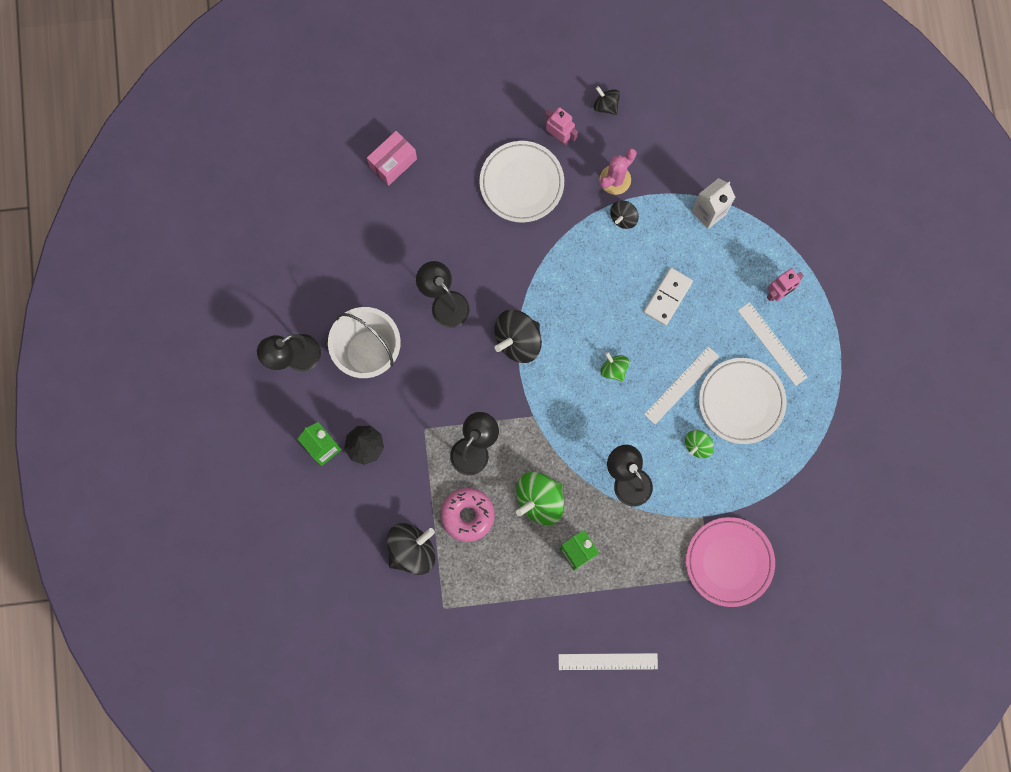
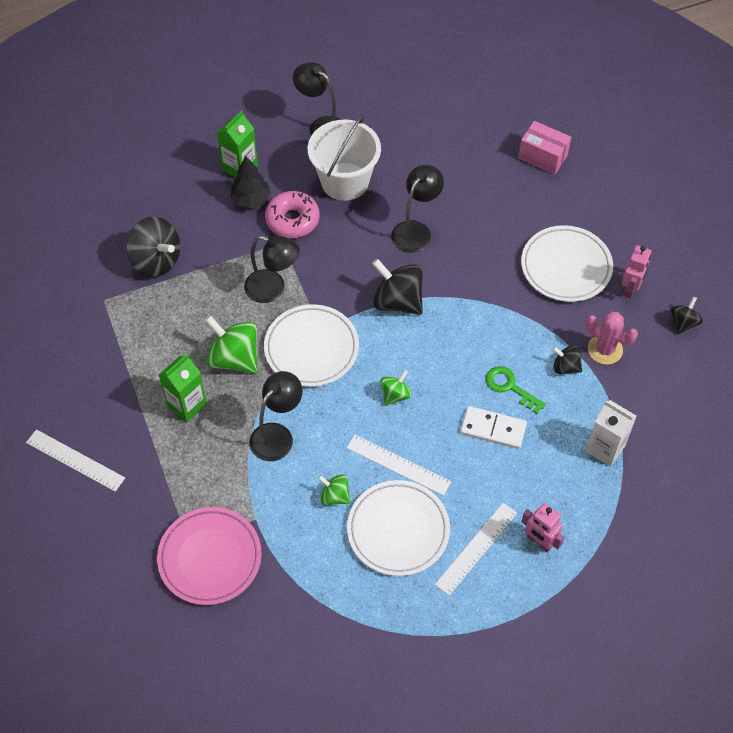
camera: 75 degrees right, 20 degrees down
(467, 515) = (203, 299): pink donut -> pink donut (292, 220)
(547, 429) = (311, 348): none -> white plate
(608, 661) = (75, 460): white ruler -> white ruler turned 45 degrees counterclockwise
(631, 271) = (510, 387): none -> green key

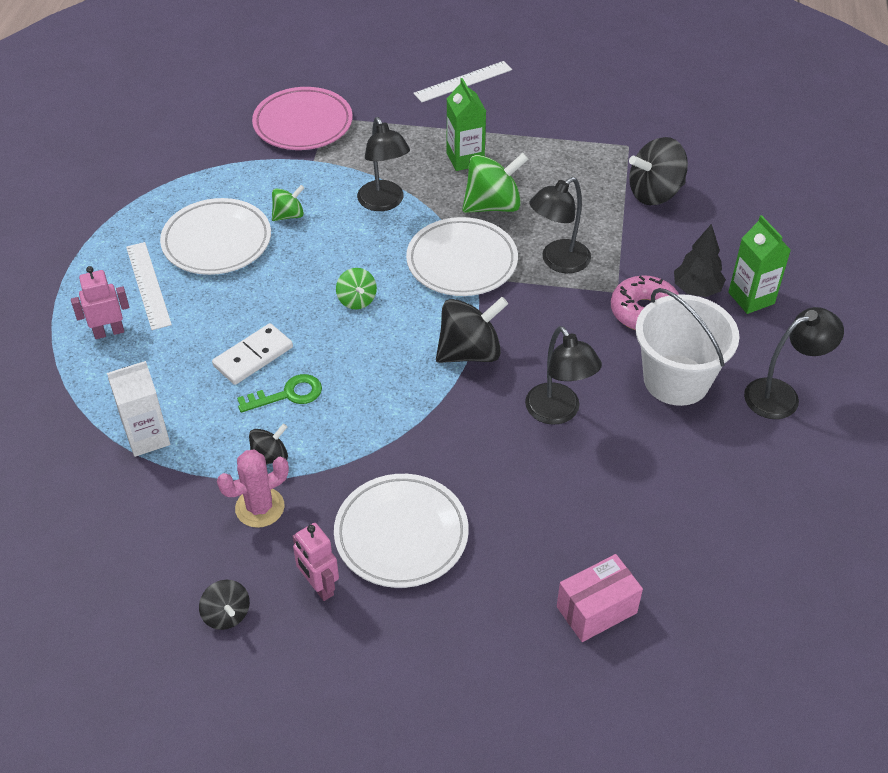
camera: 120 degrees right, 10 degrees down
(398, 465) = (280, 269): white ruler -> none

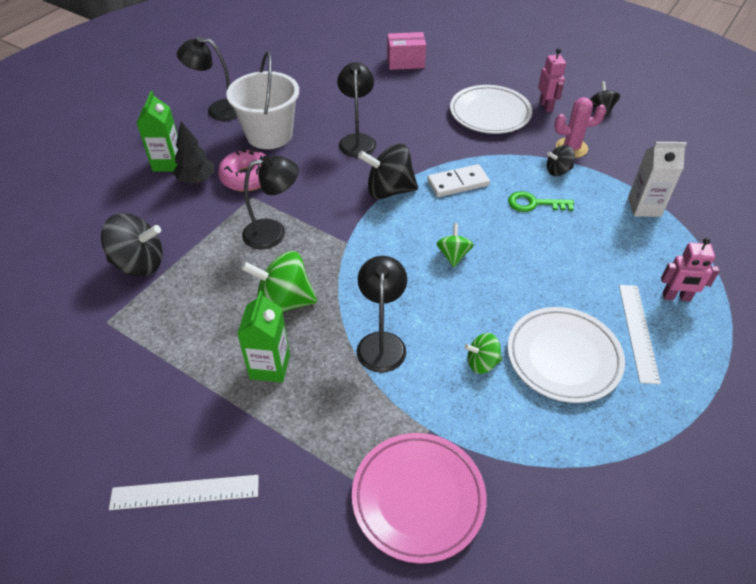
camera: 155 degrees left, 0 degrees up
(253, 356) = (553, 238): white domino -> white domino (458, 183)
(462, 262) = (349, 258): white plate -> none

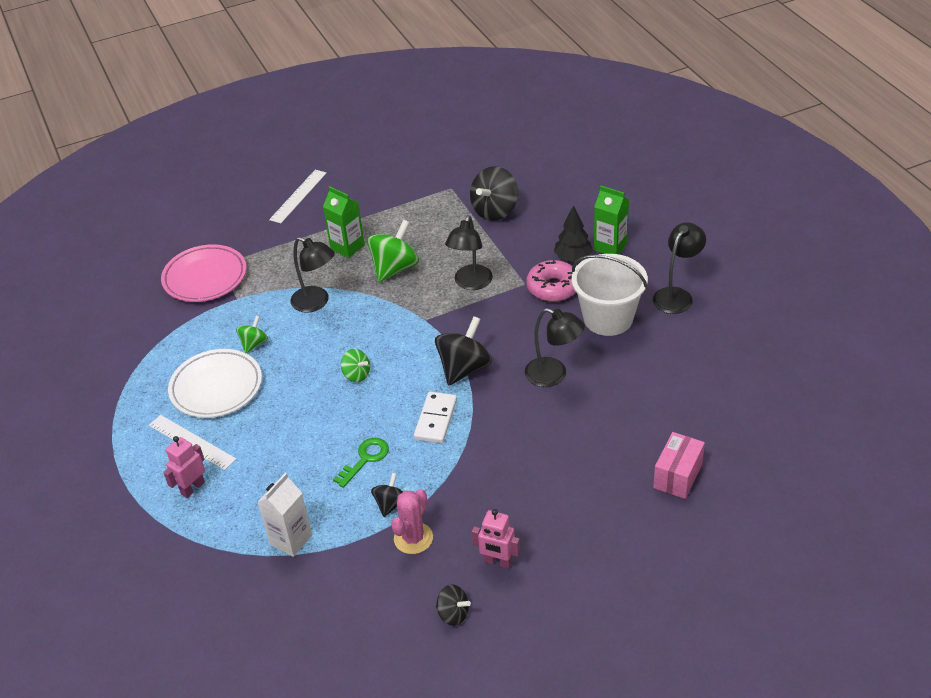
camera: 125 degrees right, 5 degrees down
(490, 113) = (521, 501): white plate -> none

